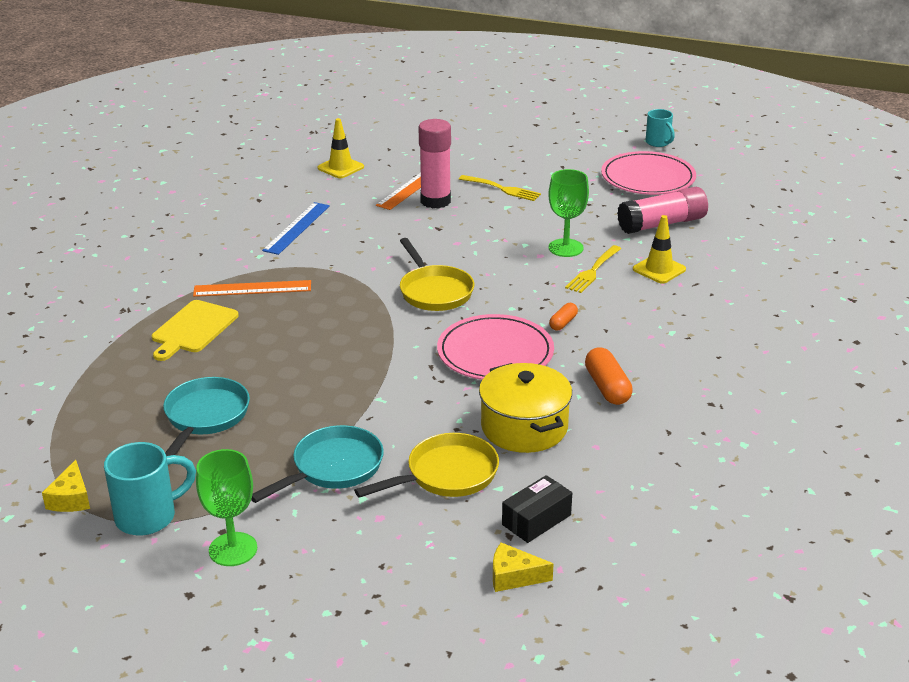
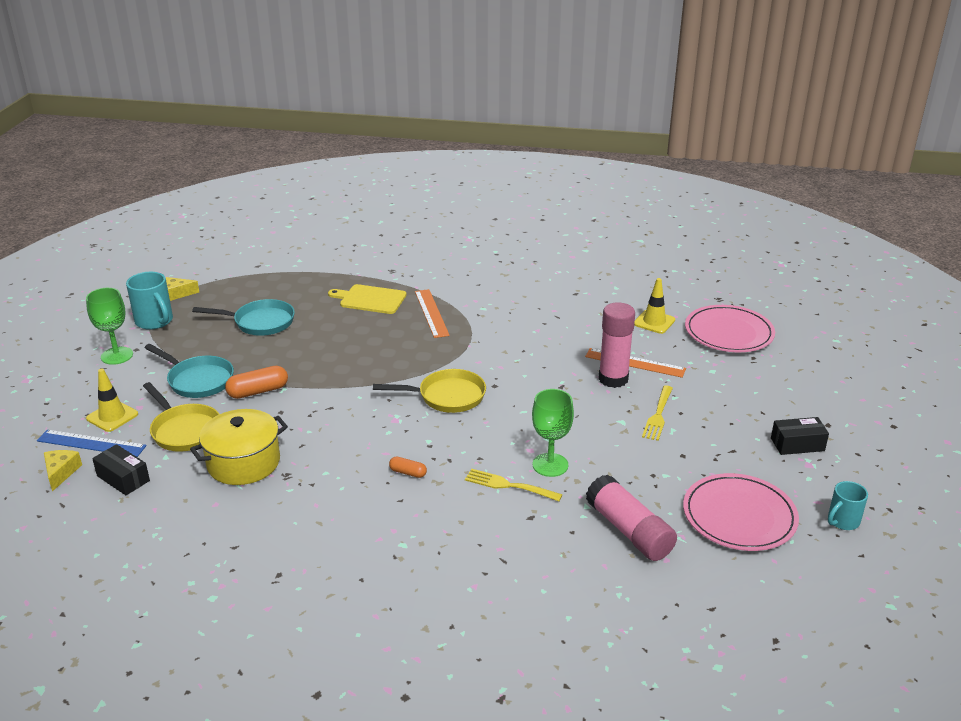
camera: 80 degrees right, 0 degrees up
(297, 228) = (533, 317): blue ruler -> blue ruler (91, 443)
(434, 291) = (447, 396): yellow pan -> yellow pan turned 150 degrees counterclockwise
(495, 353) = (353, 438): pink plate -> pink plate (729, 332)
(560, 140) = (797, 444): none -> black box
(607, 387) = (303, 506): orange capsule -> orange capsule (258, 391)
(659, 269) = (526, 531): yellow traffic cone -> yellow traffic cone (112, 416)

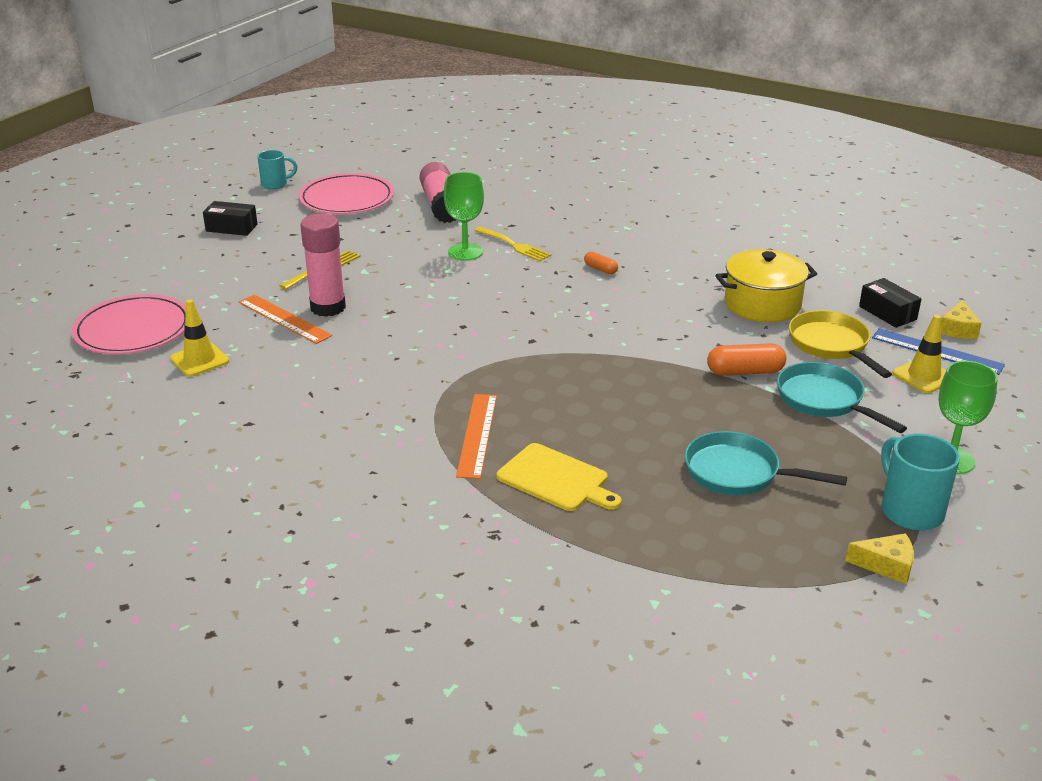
camera: 160 degrees left, 0 degrees up
(447, 396) = (523, 325): yellow pan -> none

